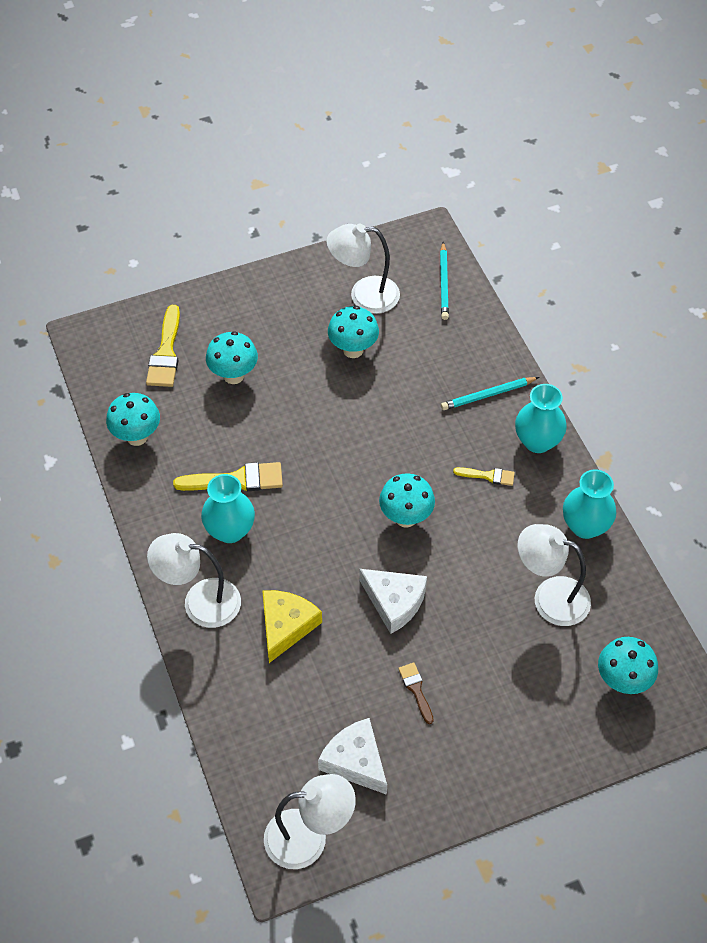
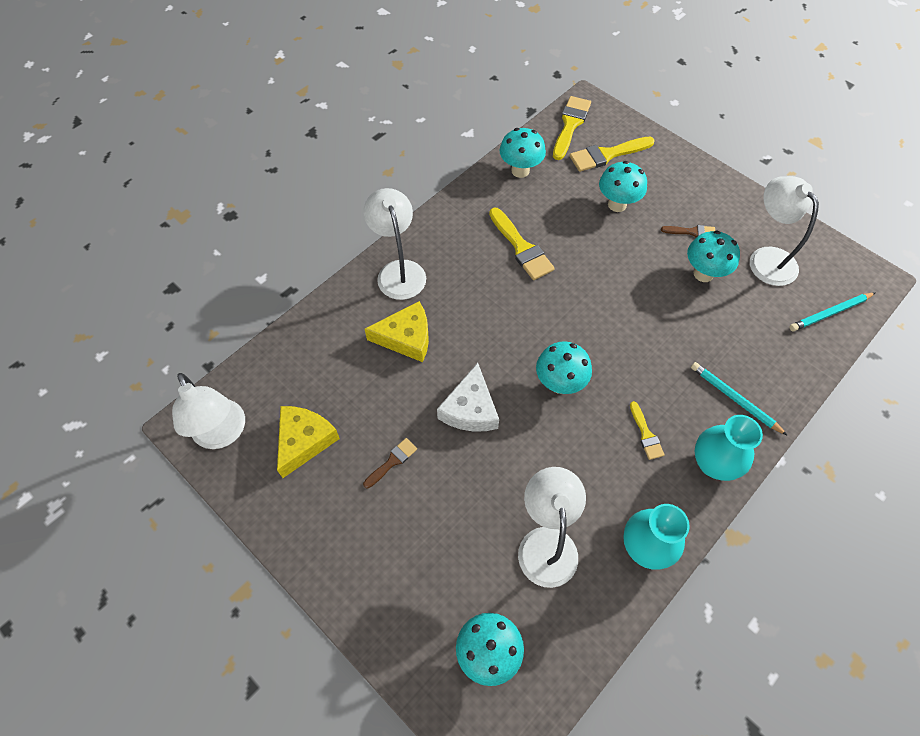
camera: 65 degrees right, 5 degrees up
(104, 364) = (570, 125): none -> yellow brush
(230, 530) = (472, 263): turquoise vase -> none
(302, 334) = (692, 232): none -> brown brush
(355, 761) = (304, 441): white cheese -> yellow cheese

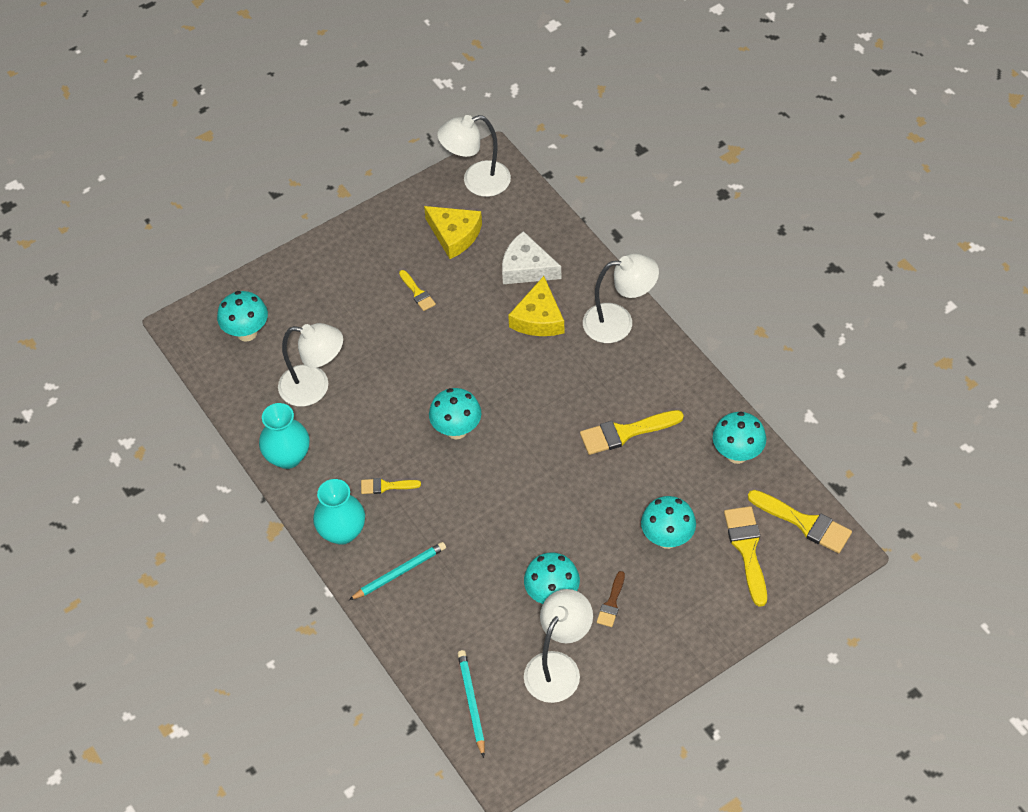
camera: 105 degrees right, 5 degrees down
(392, 461) = (417, 293): brown brush -> yellow brush
(470, 409) = (450, 356): white cheese -> white cheese (526, 268)
(766, 258) = (558, 667): white lamp -> white lamp turned 45 degrees counterclockwise

